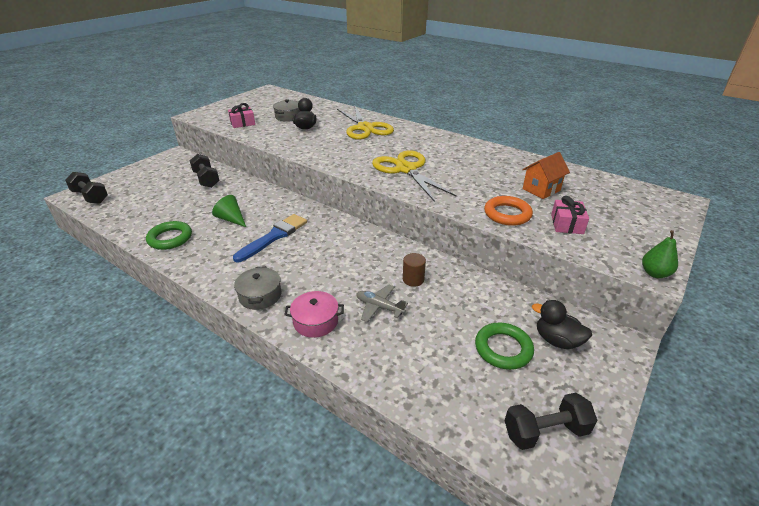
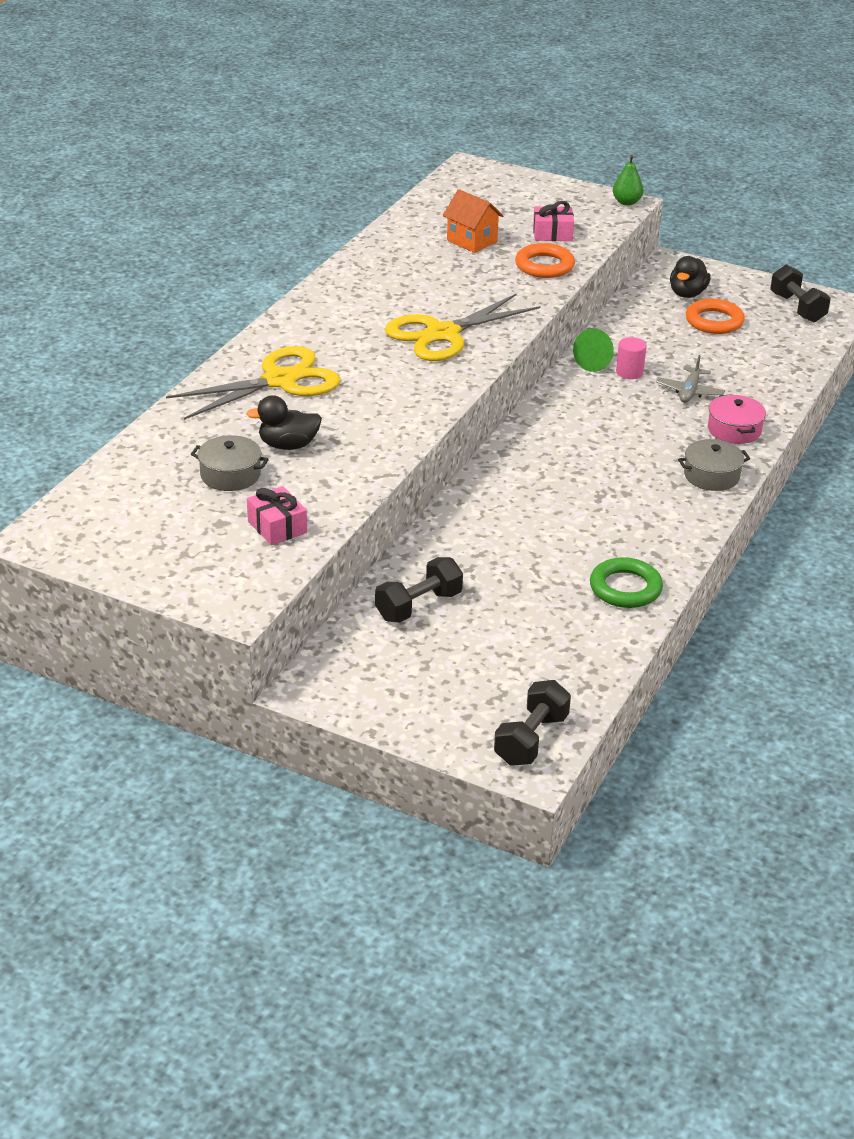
camera: 100 degrees left, 0 degrees up
(231, 219) = (548, 541): green cone -> green cone (596, 362)
(274, 237) = (581, 489): blue brush -> none
(413, 279) = (629, 372): brown cylinder -> pink cylinder
(503, 349) = (714, 321): green ring -> orange ring

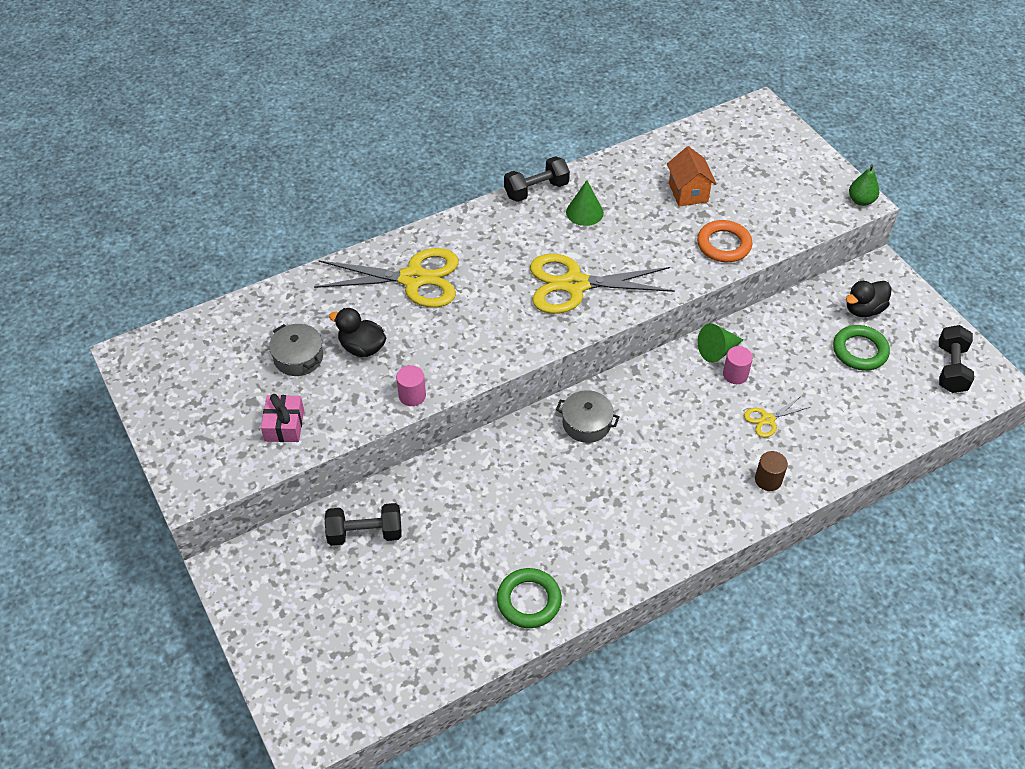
camera: 35 degrees right, 15 degrees up
(380, 460) = (412, 395): none -> pink cylinder
(392, 283) = (584, 212): none -> green cone
(531, 739) = (329, 709): black dumbbell -> black dumbbell (536, 190)
(552, 233) = (763, 211): pink gift -> none
(689, 392) = (767, 419): grey plane -> yellow scissors
(711, 476) = (703, 520): grey pot -> grey pot (586, 423)
(714, 321) = (860, 351): orange ring -> green ring
(734, 430) = (768, 480): pink pot -> brown cylinder

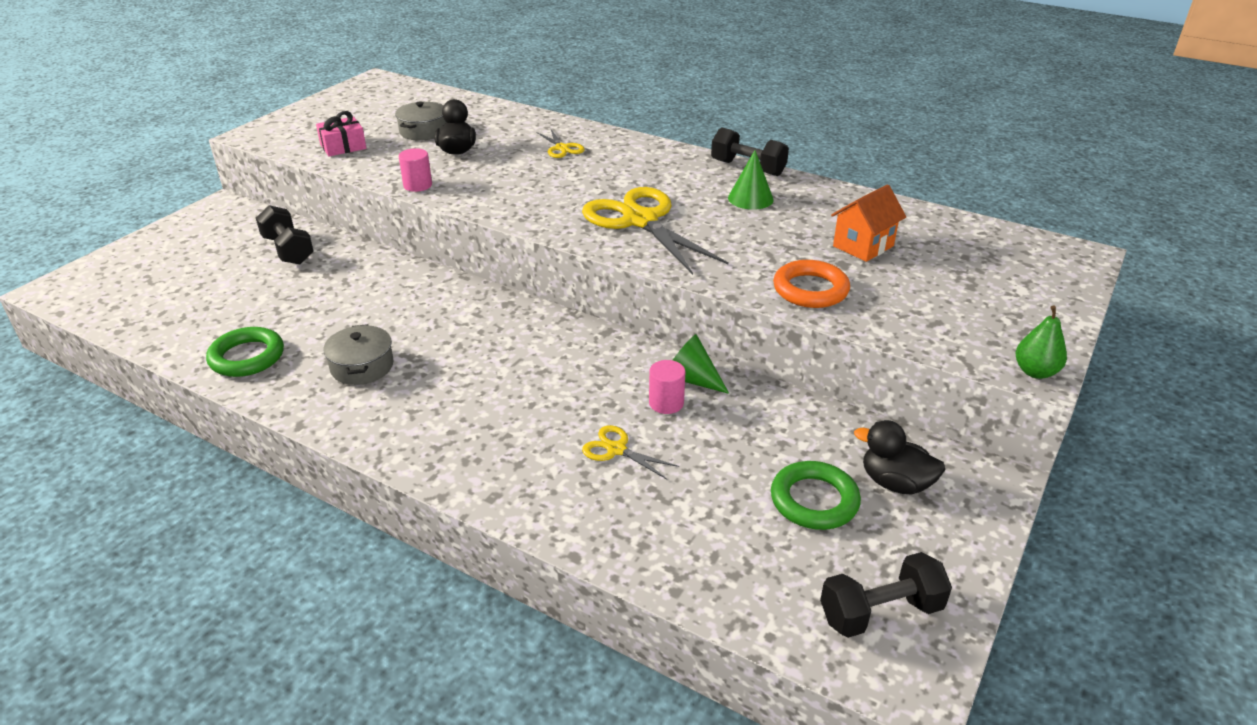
camera: 60 degrees right, 15 degrees down
(414, 279) = (562, 148): yellow scissors -> yellow scissors, size x0.46
(586, 423) = (504, 323): grey pot -> grey pot (362, 366)
(768, 480) = (517, 478): brown cylinder -> none

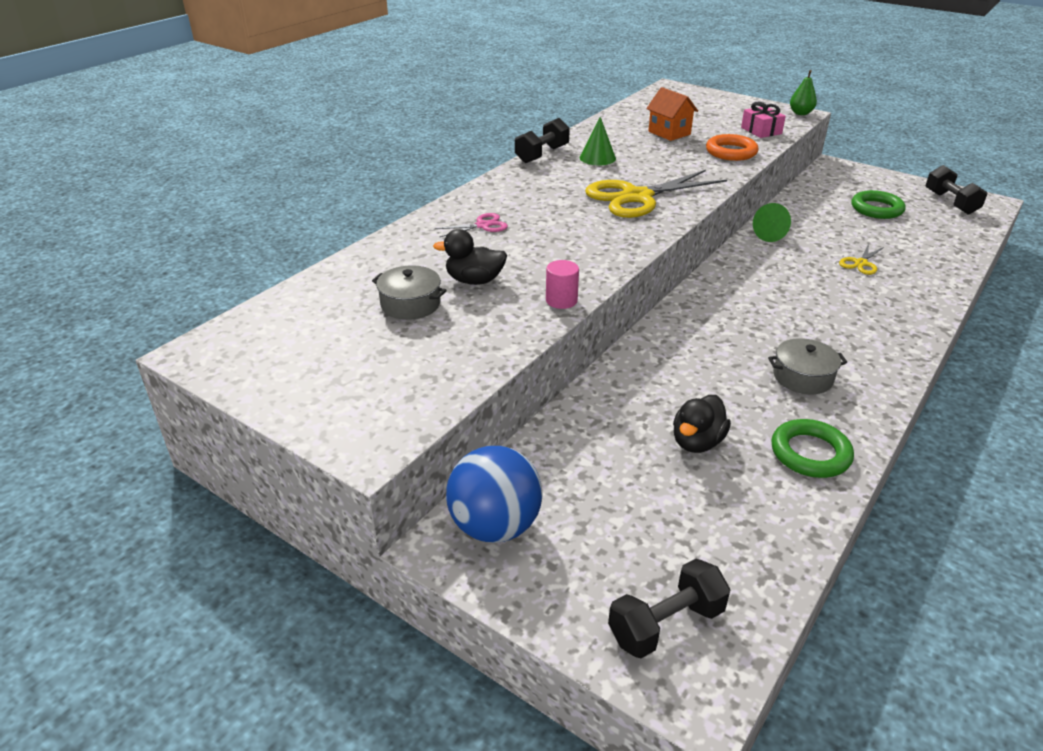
camera: 85 degrees left, 0 degrees up
(229, 220) = (495, 526): none -> blue ball
(288, 250) = (583, 454): black dumbbell -> black dumbbell (666, 624)
(343, 146) = (441, 359): pink gift -> pink gift (761, 131)
(562, 148) = (483, 225): yellow scissors -> pink scissors
(666, 403) = (803, 244): pink cylinder -> none
(895, 483) = (850, 187): black duck -> black duck (697, 442)

